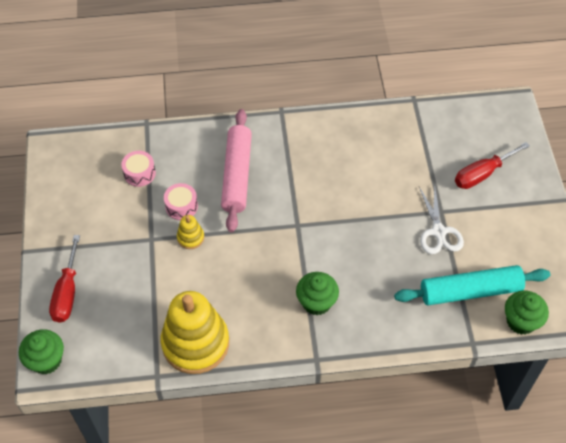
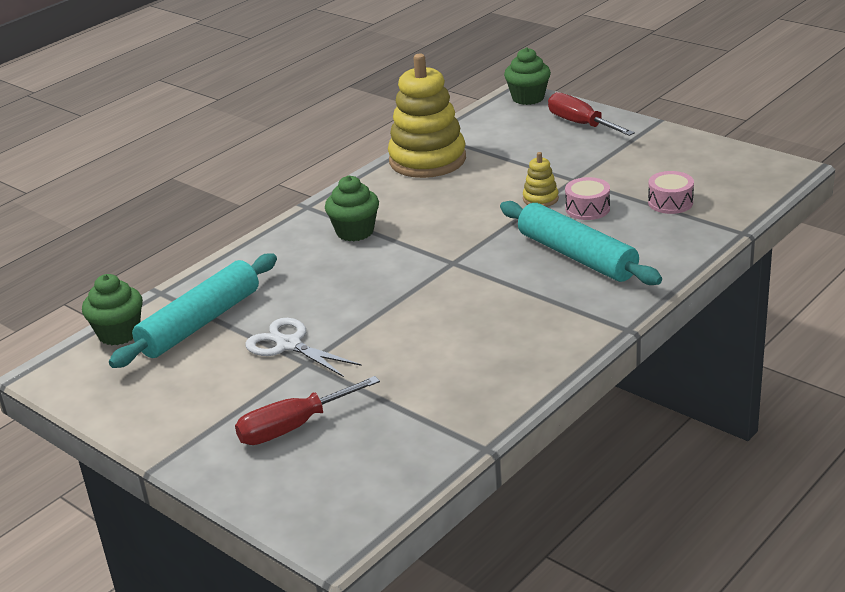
camera: 140 degrees right, 25 degrees down
(237, 175) = (577, 256): pink rolling pin -> turquoise rolling pin
(482, 174) = (293, 427): red screwdriver -> red screwdriver turned 135 degrees counterclockwise

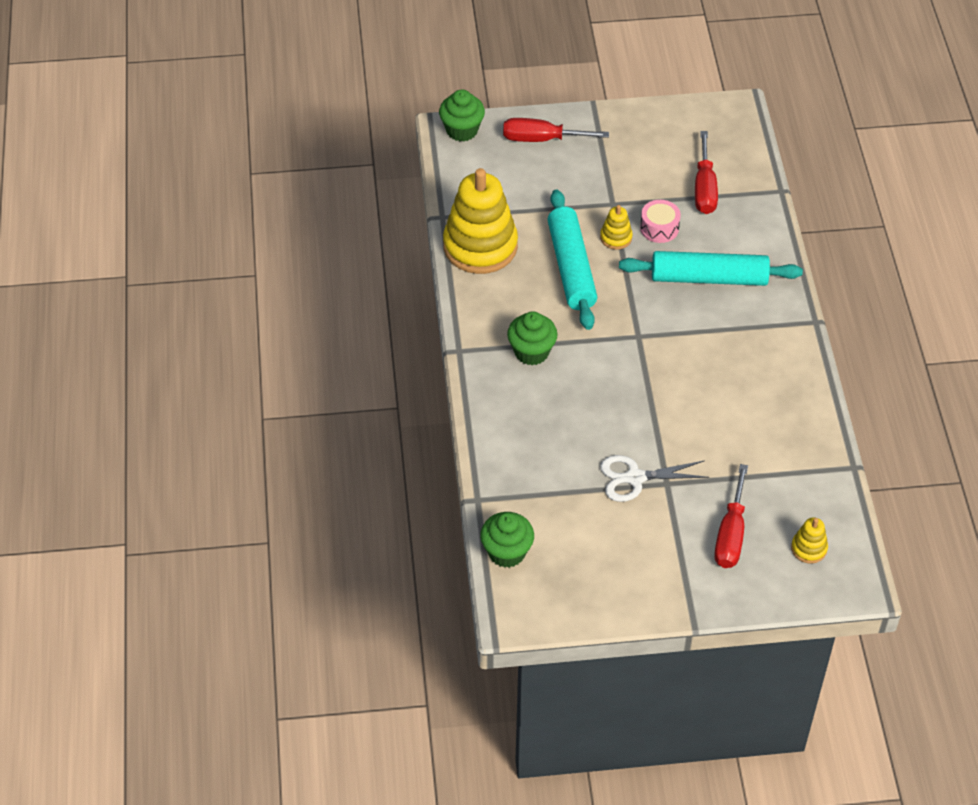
camera: 50 degrees left, 20 degrees up
(200, 323) = (548, 503): turquoise rolling pin -> turquoise rolling pin (571, 267)
(339, 480) = (809, 548): none -> yellow stacking toy
(670, 202) = (704, 188): pink drum -> red screwdriver

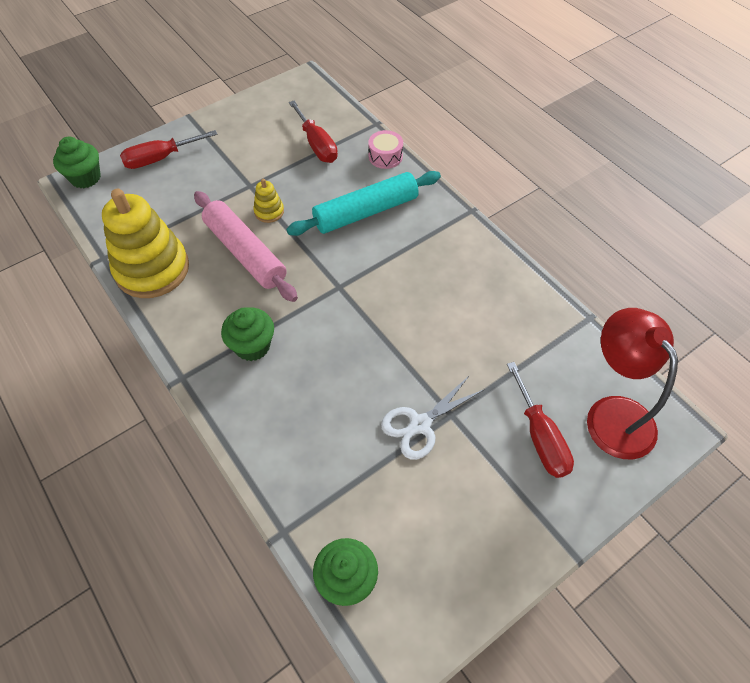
camera: 30 degrees left, 5 degrees up
(571, 267) = (245, 253): turquoise rolling pin -> pink rolling pin
(659, 228) = (300, 189): pink drum -> pink drum (385, 156)
(809, 548) = (612, 414): yellow stacking toy -> red lamp

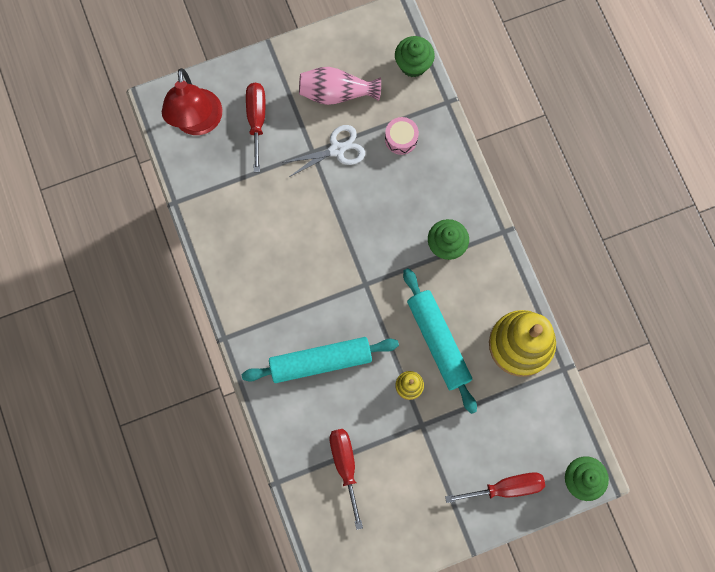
camera: 165 degrees left, 20 degrees up
(245, 253) = (438, 341): pink rolling pin -> turquoise rolling pin
(385, 156) = (281, 430): pink drum -> pink drum (401, 139)
(447, 503) = (336, 93): none -> pink vase

